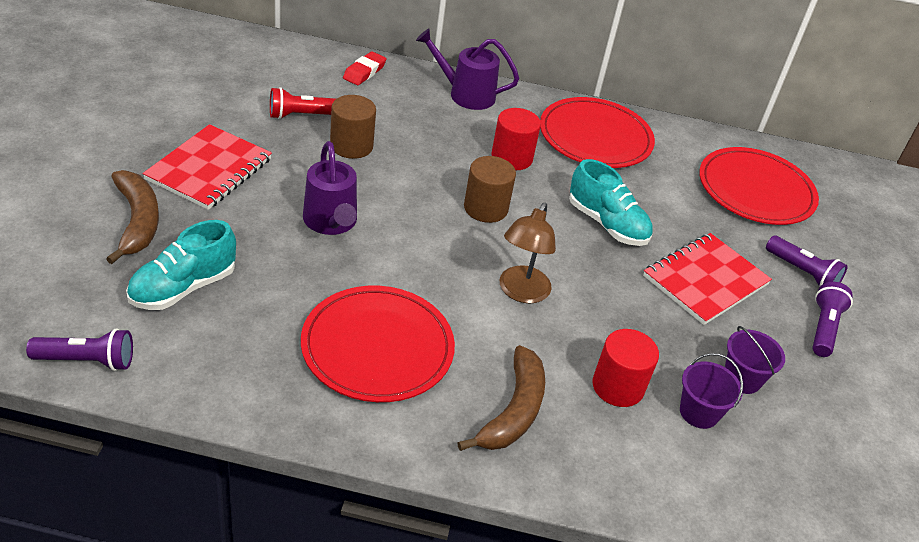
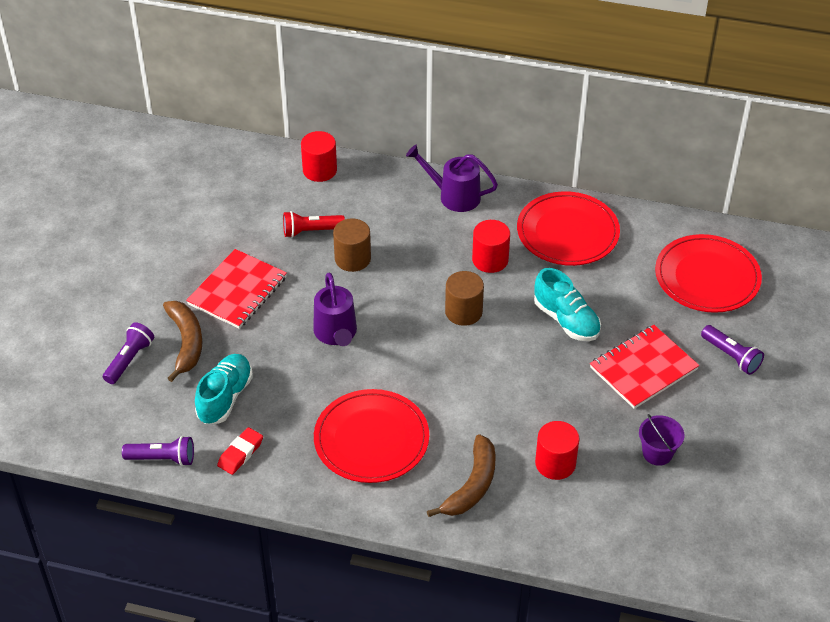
camera: 10 degrees right, 5 degrees up
(183, 288) = (225, 397): turquoise shoe -> turquoise shoe turned 150 degrees clockwise
(313, 59) = (319, 170): none -> red cylinder
(364, 72) = (364, 180): red eraser -> red eraser (240, 453)
(521, 292) = (486, 387): brown lamp -> none
(699, 412) = (616, 482): purple bucket -> none
(823, 328) = (737, 406): purple flashlight -> purple flashlight (129, 359)

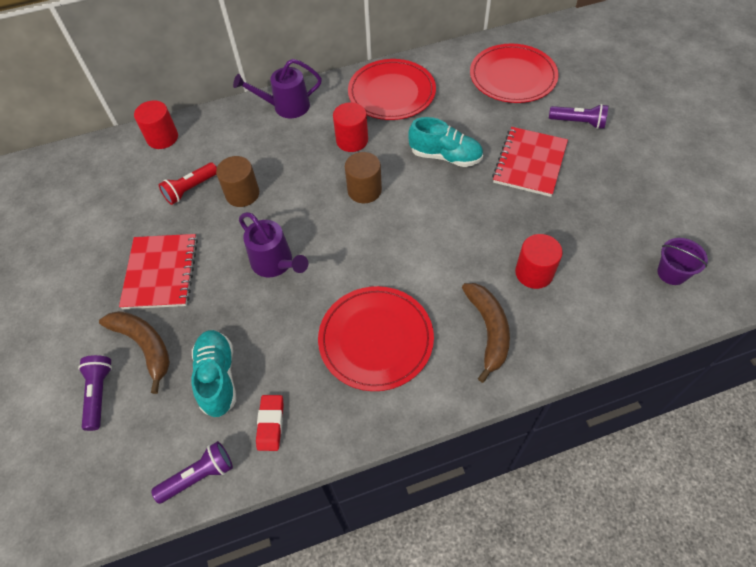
camera: 30 degrees left, 10 degrees up
(657, 453) = (596, 221): purple bucket -> purple bucket (672, 273)

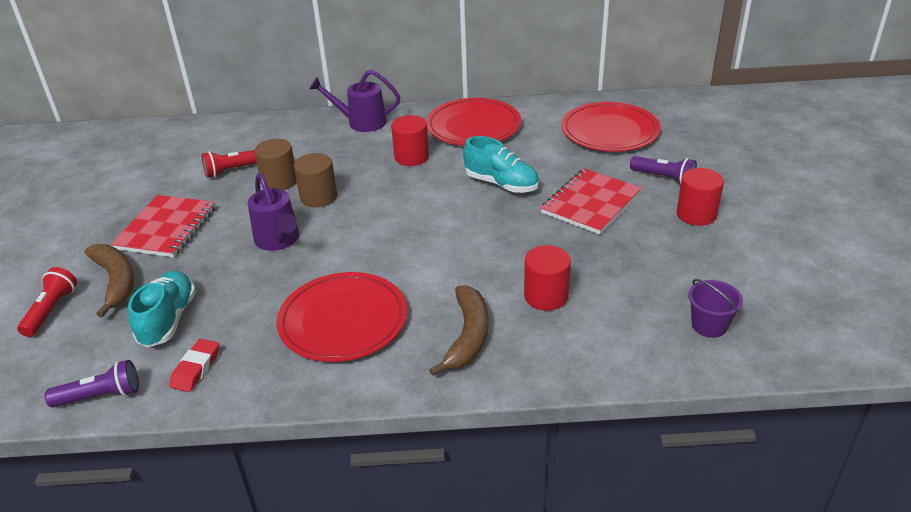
camera: 15 degrees right, 20 degrees down
(99, 394) = (51, 310): purple flashlight -> red flashlight
(162, 138) = (231, 128): red cylinder -> red cylinder (696, 214)
(364, 190) = (401, 198): brown cylinder -> brown cylinder (318, 197)

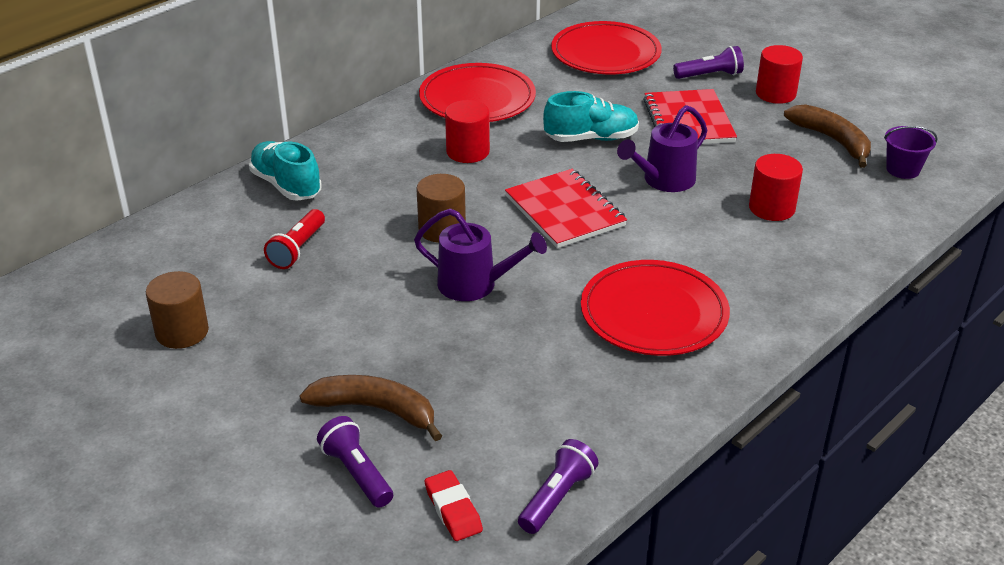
camera: 45 degrees left, 0 degrees up
(51, 310) = (357, 473): red flashlight -> purple flashlight
(166, 228) = (332, 337): red notebook -> red notebook (564, 211)
(168, 320) = (498, 406): turquoise shoe -> turquoise shoe (286, 185)
(196, 368) = (600, 423): red eraser -> red eraser (453, 510)
(279, 181) = (373, 235): brown cylinder -> brown cylinder (182, 332)
(361, 122) = (354, 142): purple watering can -> purple watering can (663, 181)
(468, 336) = (766, 267): brown banana -> brown banana (832, 140)

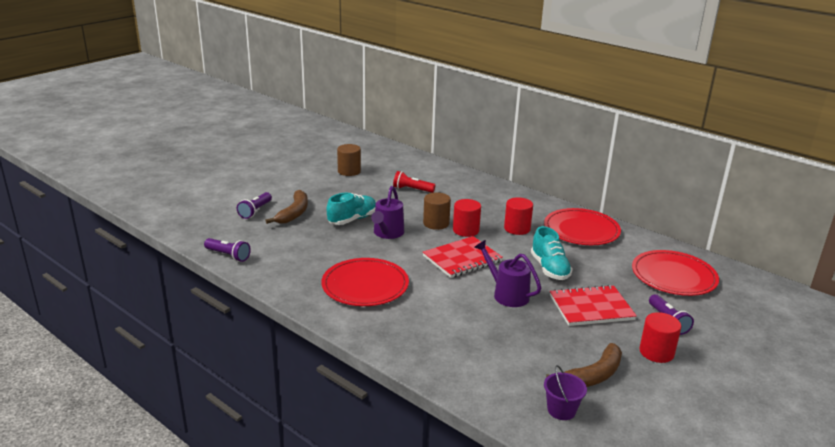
camera: 85 degrees right, 10 degrees down
(286, 185) = (466, 183): turquoise shoe -> turquoise shoe (352, 219)
(357, 473) = (255, 211): purple flashlight -> purple flashlight turned 150 degrees clockwise
(453, 510) = (228, 232): red eraser -> none
(771, 208) = (485, 336): red cylinder -> red cylinder (466, 230)

